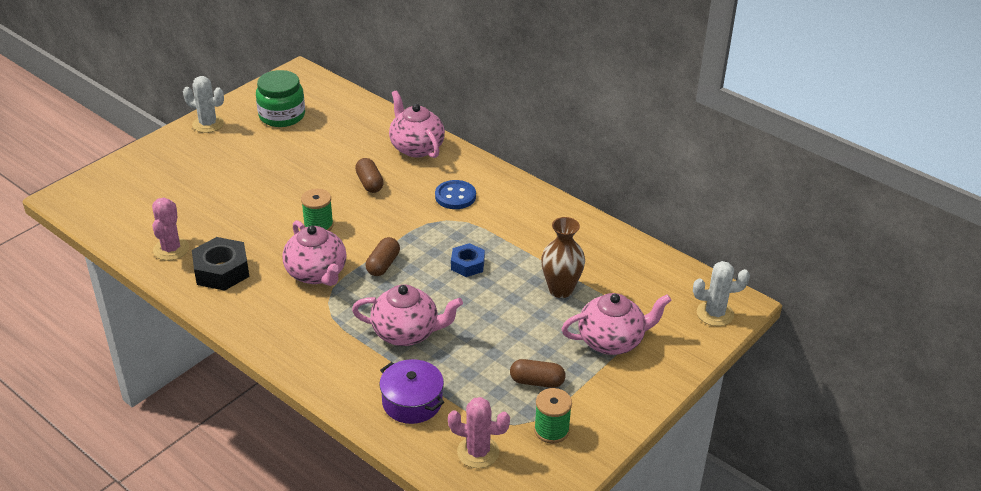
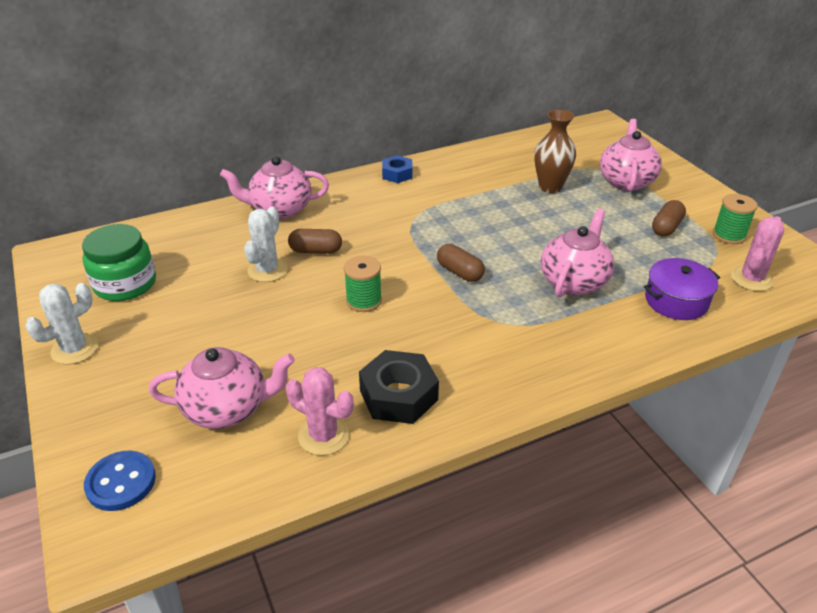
camera: 65 degrees left, 0 degrees up
(317, 273) = (448, 320): pink teapot -> pink teapot (227, 408)
(455, 196) = (380, 206): blue button -> blue button (121, 482)
(467, 264) = (489, 224): blue nut -> blue nut (397, 174)
(715, 313) = (610, 133): white cactus -> white cactus (267, 270)

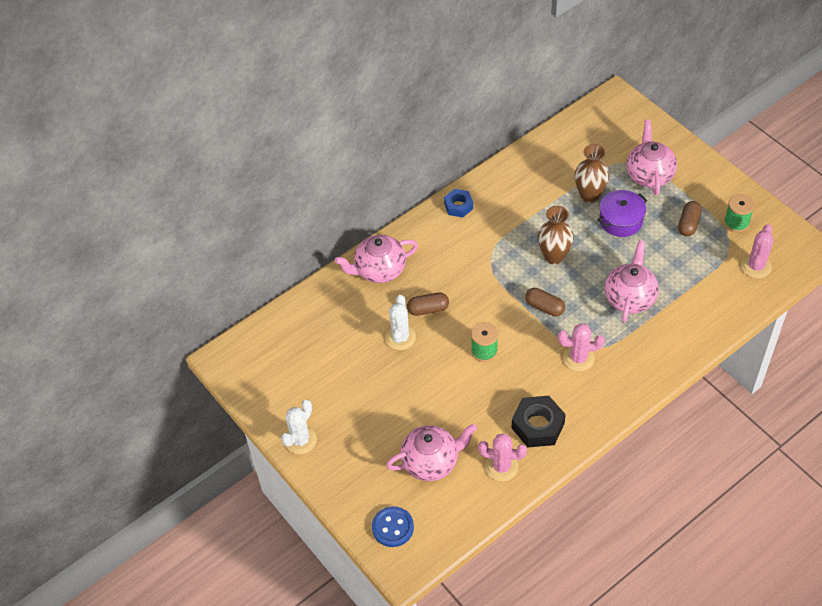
camera: 10 degrees left, 15 degrees up
(125, 284) = (300, 375): green jar -> none
(485, 330) = (578, 358): none -> pink cactus
(489, 229) = (554, 256): none -> brown vase
(676, 301) = (705, 300): purple pot -> purple pot (621, 220)

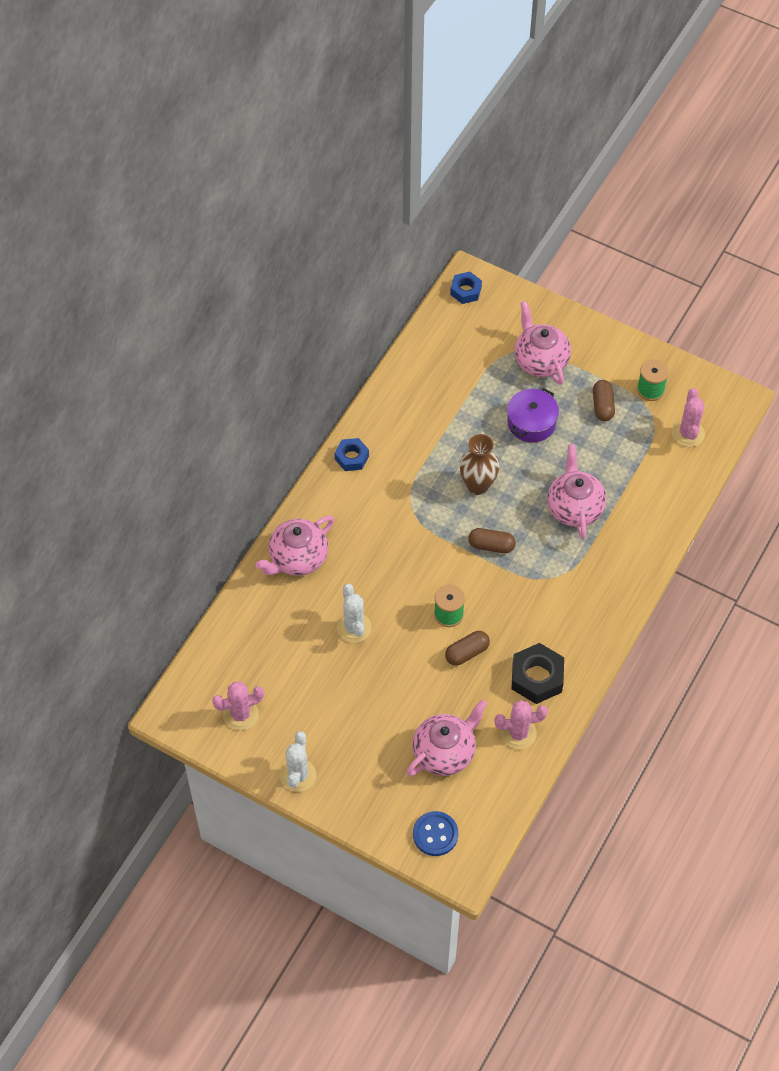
camera: 25 degrees left, 5 degrees up
(428, 309) = (369, 586): brown capsule -> brown capsule (467, 652)
(578, 358) = (549, 591): pink cactus -> pink cactus (241, 714)
(589, 195) = (487, 403): brown vase -> none
(608, 106) = (465, 291): none -> blue nut

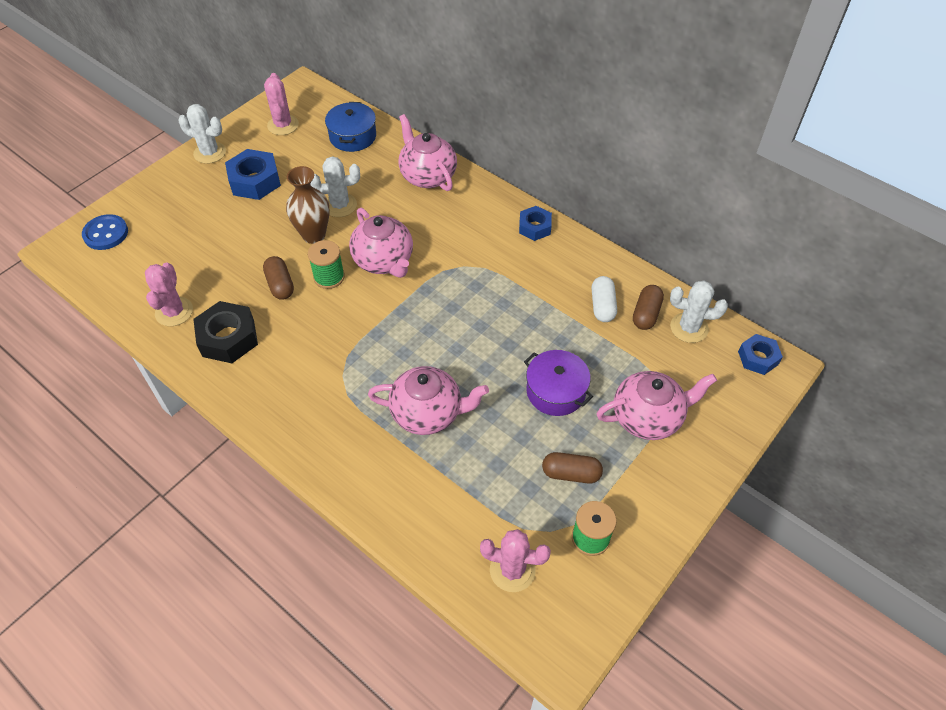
camera: 100 degrees right, 5 degrees down
(248, 640) = (353, 136): none -> blue pot
(333, 716) = (255, 181): none -> blue nut
(435, 398) = (602, 306): none -> white capsule
(445, 336) = (689, 328): none -> white cactus
(445, 752) = (182, 252): pink teapot -> pink teapot (384, 261)
(478, 485) = (479, 326): brown vase -> brown vase (314, 235)
(491, 545) = (399, 325): brown capsule -> brown capsule (646, 314)

